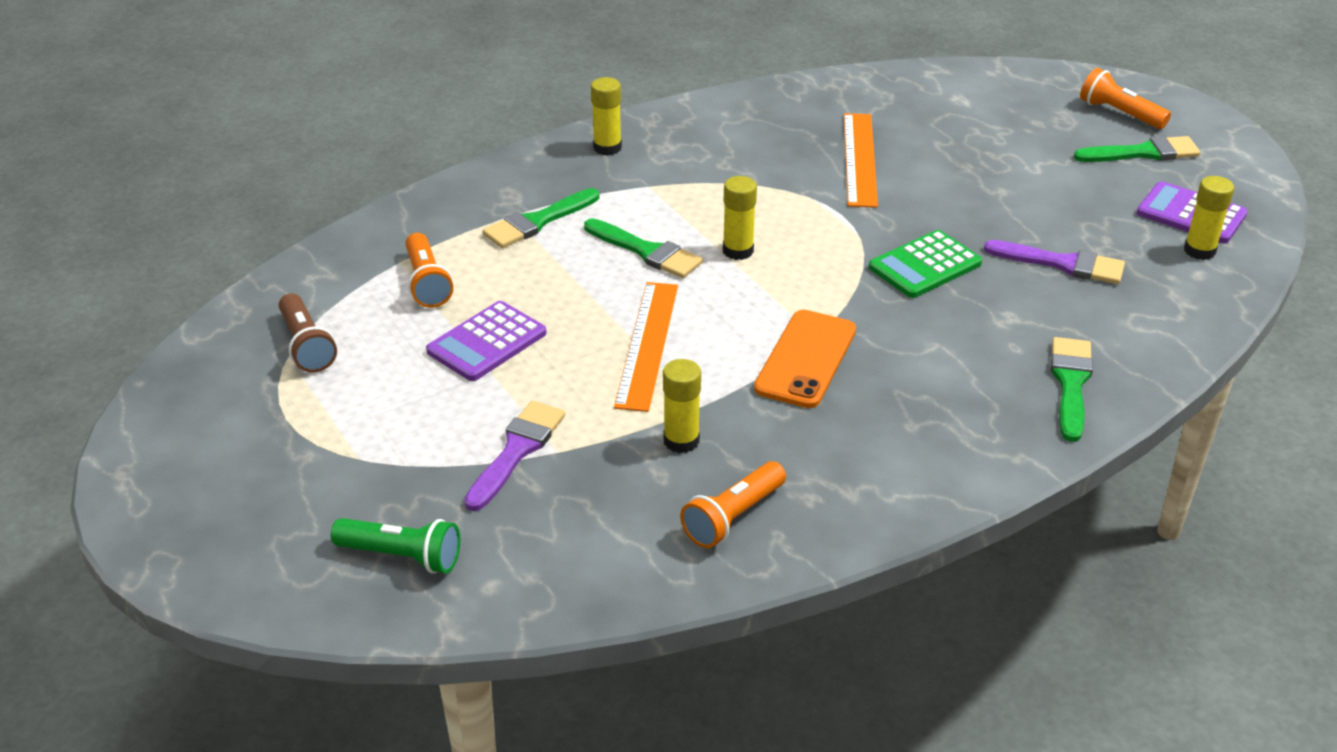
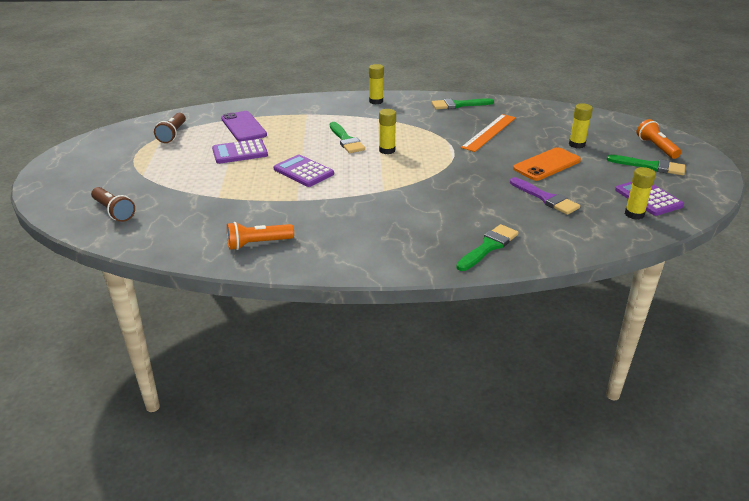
camera: 30 degrees right, 5 degrees down
(402, 556) = (114, 211): green flashlight -> brown flashlight
(427, 283) = (243, 127): orange flashlight -> purple phone
(517, 451) = (202, 191): purple brush -> none
(537, 222) = (313, 118): green brush -> green brush (458, 105)
(647, 344) = (303, 172): orange ruler -> purple calculator
(681, 441) = (273, 209): yellow glue stick -> yellow glue stick (576, 144)
(806, 359) = (366, 197): orange phone -> orange phone (547, 165)
(925, 266) = (470, 179): green calculator -> none

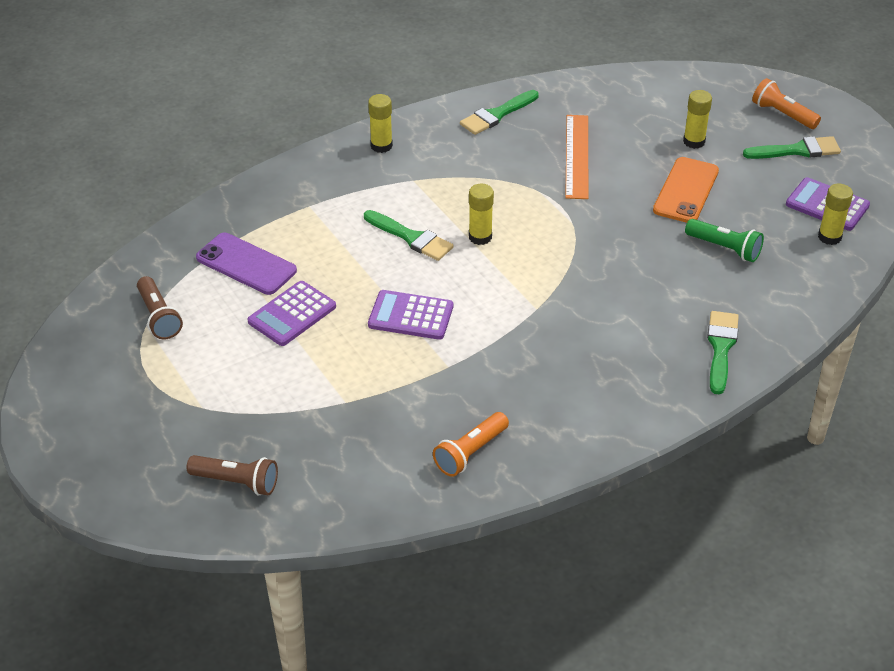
camera: 30 degrees left, 10 degrees up
(546, 198) = (725, 248): purple brush -> green flashlight

